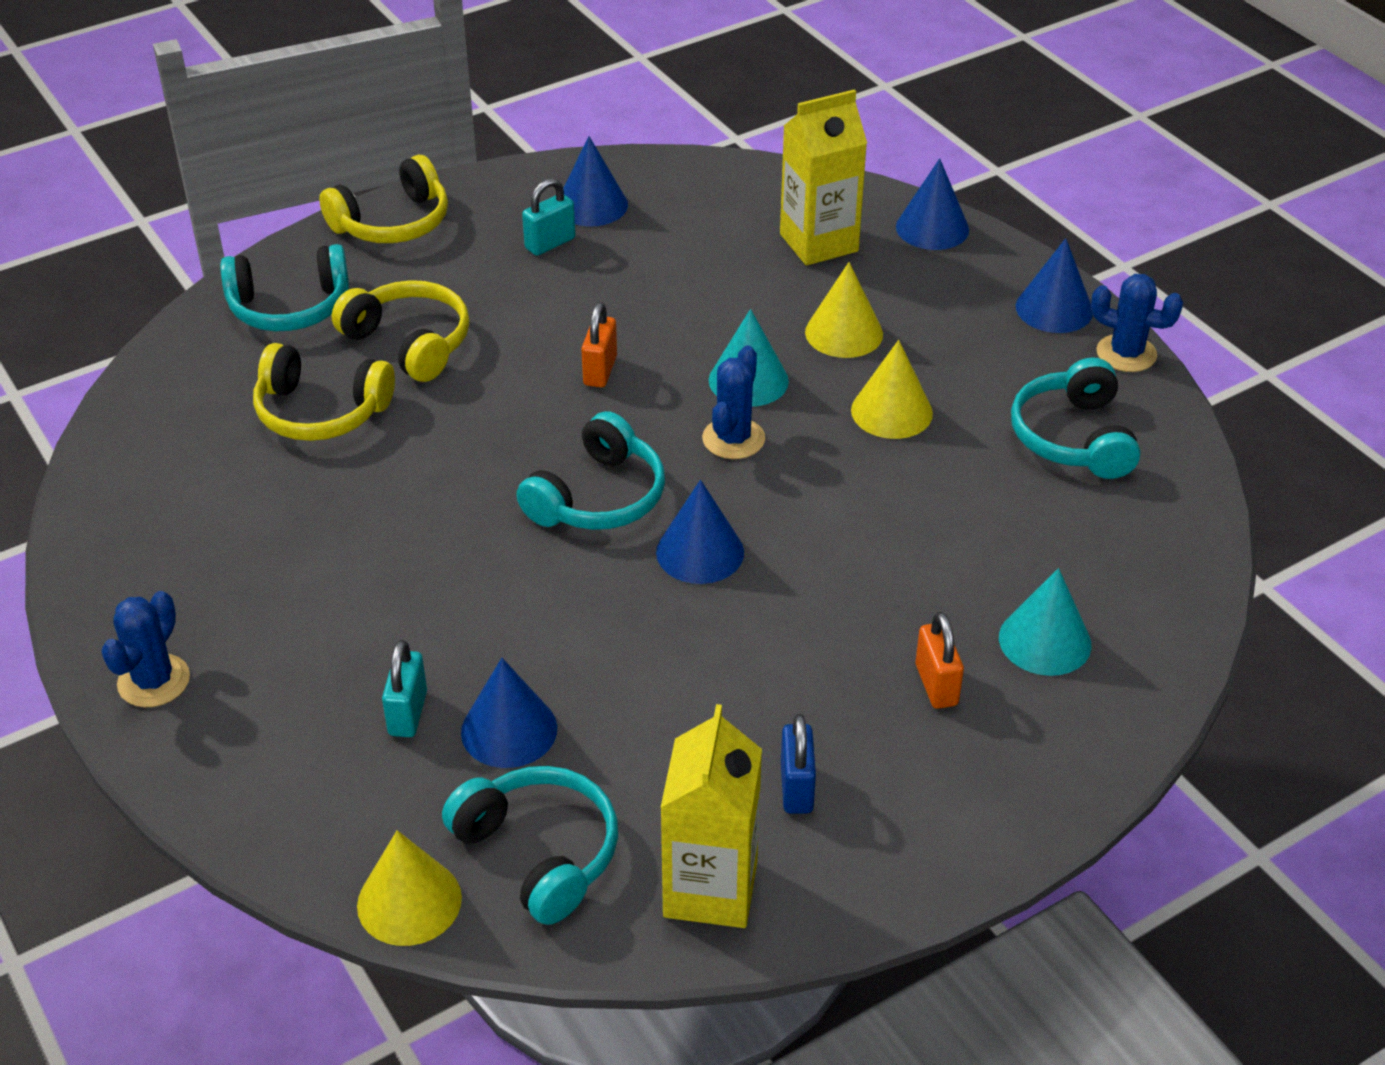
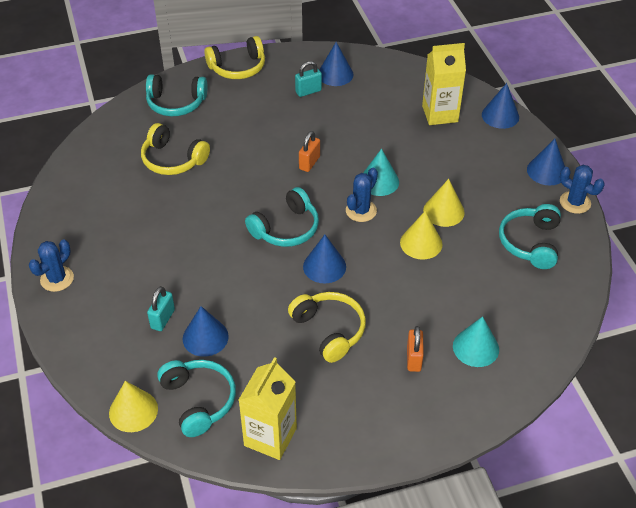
camera: 15 degrees right, 5 degrees up
(410, 342) = (225, 132): yellow headphones -> yellow headphones (329, 330)
(796, 788) = (328, 396): blue padlock -> none
(844, 333) = (435, 165): yellow cone -> yellow cone (421, 243)

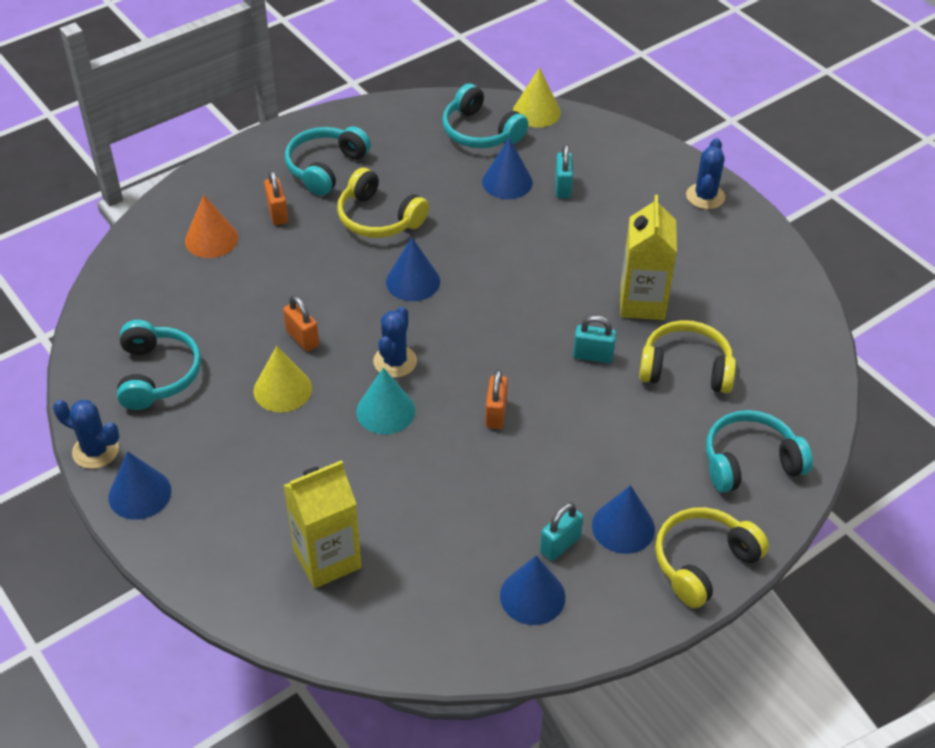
camera: 160 degrees right, 0 degrees up
(226, 182) = (593, 356): none -> turquoise padlock
(270, 437) = (397, 122): yellow carton -> yellow carton (642, 303)
(286, 228) = (481, 314): turquoise headphones -> turquoise headphones (325, 167)
(421, 243) = (302, 338): yellow cone -> orange padlock
(475, 347) = (211, 239): turquoise cone -> orange cone
(500, 116) = (224, 584): blue cone -> blue cone (623, 527)

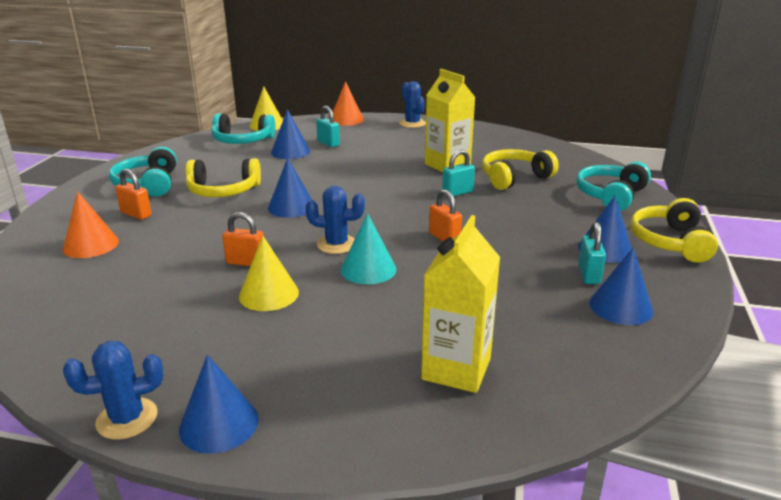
camera: 40 degrees left, 20 degrees down
(158, 374) = (134, 336): turquoise headphones -> none
(395, 361) = (336, 244): blue cactus -> blue cactus turned 60 degrees counterclockwise
(637, 146) = (346, 119): none -> orange cone

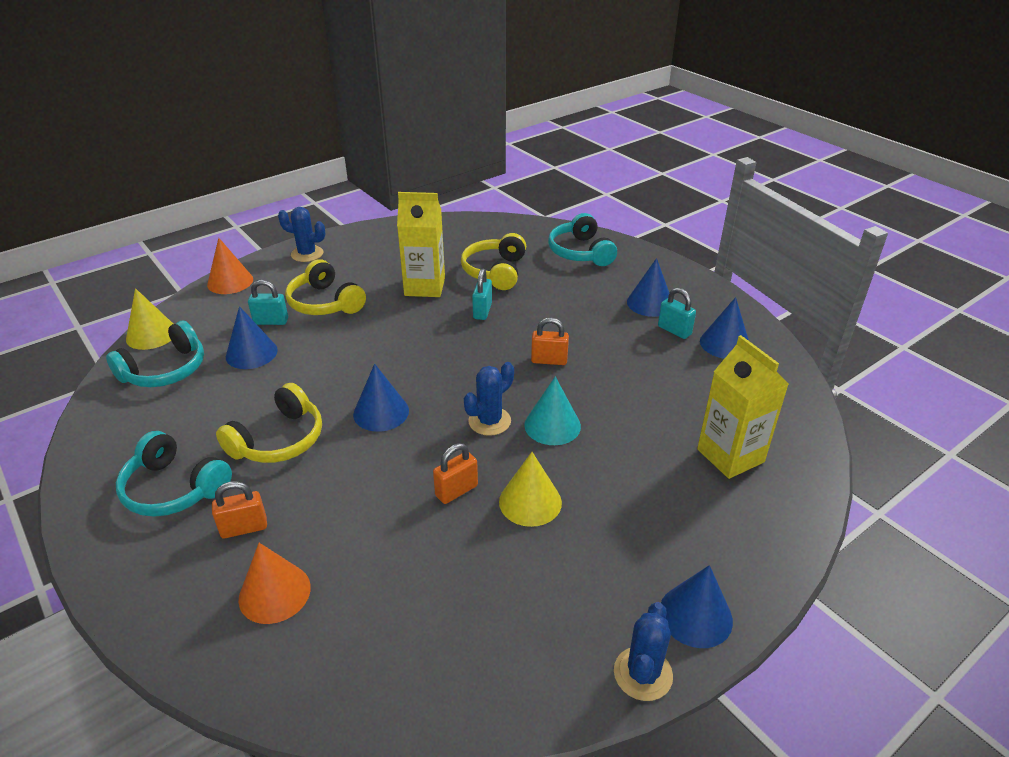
camera: 50 degrees left, 10 degrees up
(670, 242) = (670, 274): yellow headphones -> yellow headphones (324, 303)

